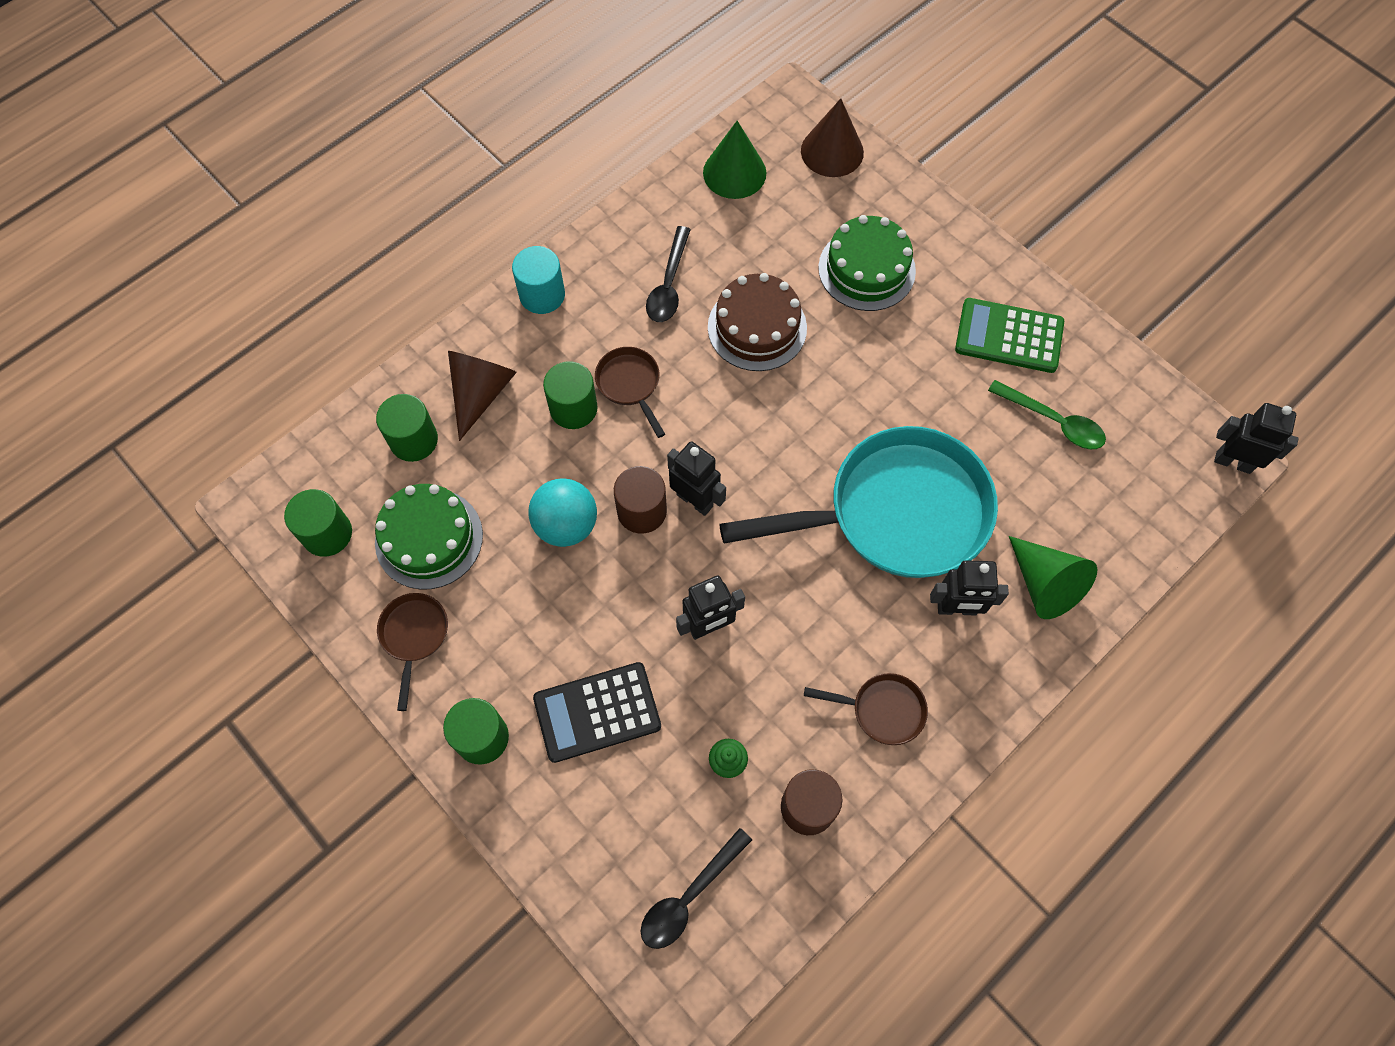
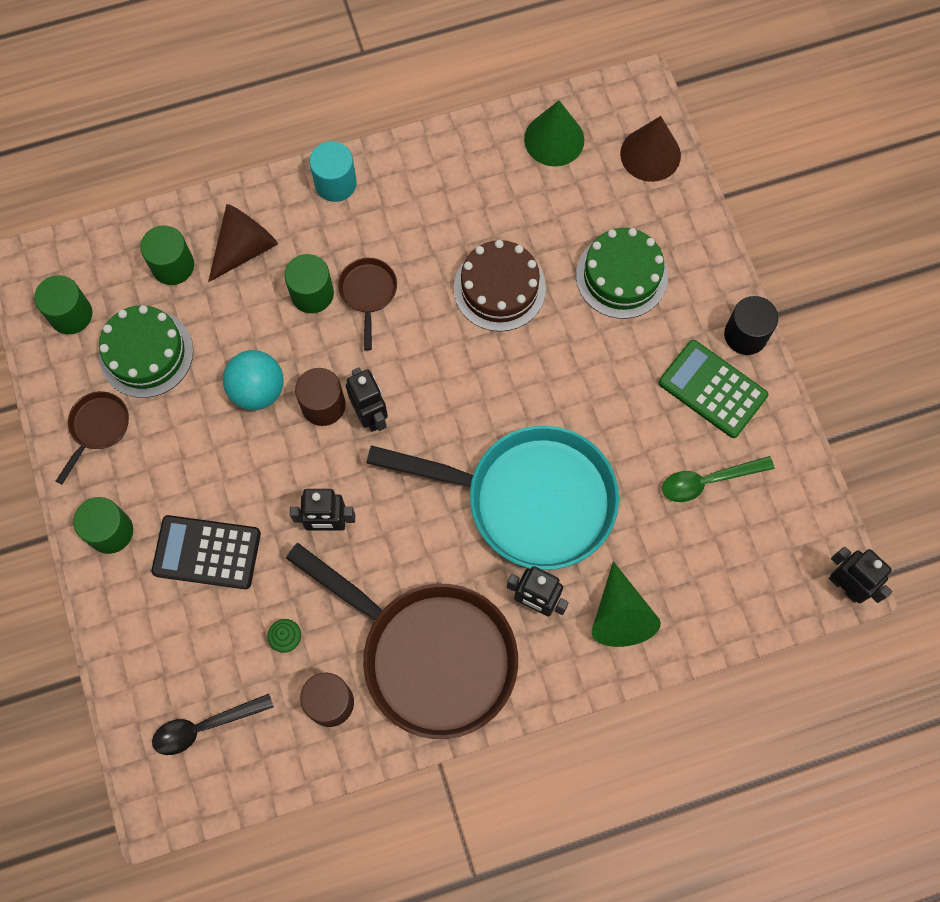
camera: 25 degrees right, 5 degrees up
(668, 284) = (445, 218): black spoon -> none
(882, 710) = (430, 655): brown pan -> brown pan, size x2.38
(1010, 275) = (745, 335): none -> black cylinder
(1053, 421) = (708, 481): green spoon -> green spoon turned 105 degrees clockwise

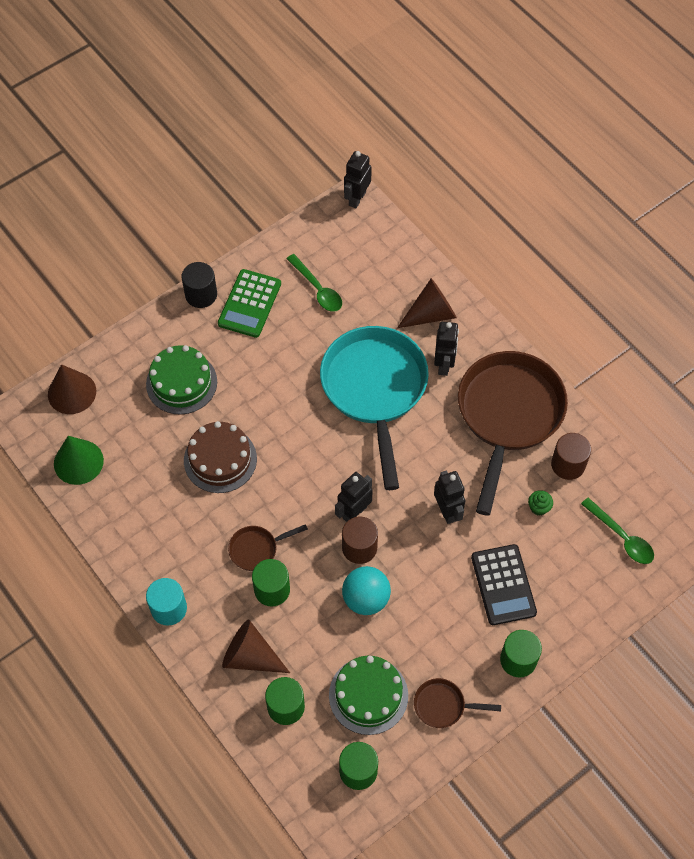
camera: 110 degrees left, 10 degrees down
(204, 726) = (621, 537): black spoon -> green spoon
(620, 615) = (431, 314): green cone -> brown cone

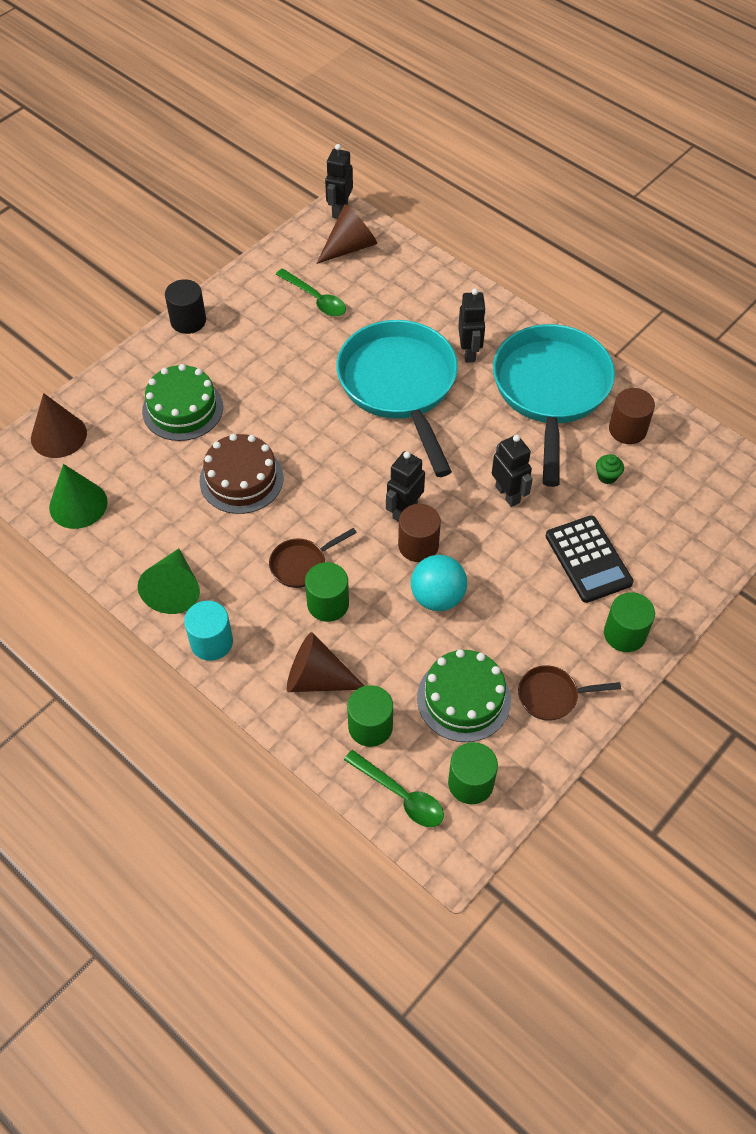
camera: 10 degrees left, 5 degrees down
(146, 555) = (174, 589): none -> green cone
(249, 304) = (244, 322): green calculator -> none
(431, 314) = (444, 306): brown cone -> brown cone (350, 247)
(508, 415) = (551, 391): brown pan -> turquoise pan
(621, 537) = (704, 492): green spoon -> green spoon (400, 795)

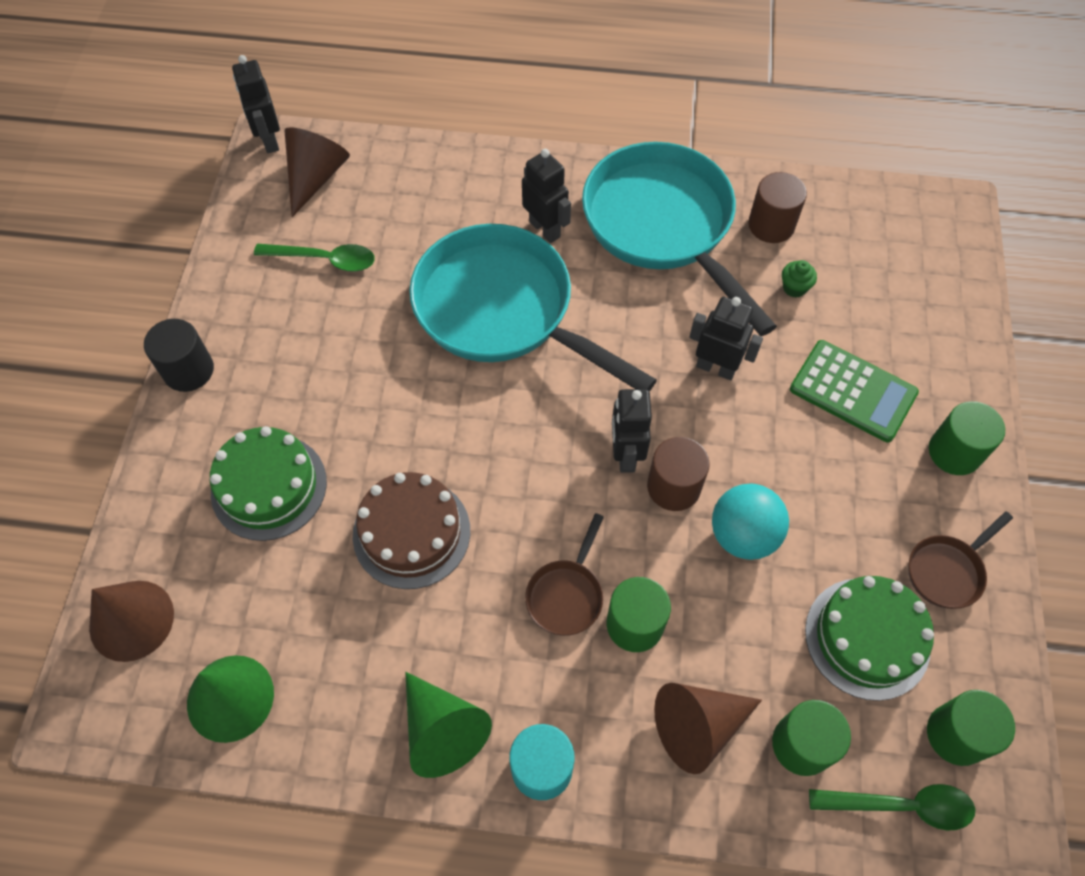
camera: 35 degrees left, 5 degrees up
(588, 559) = (852, 391): black calculator -> green calculator

